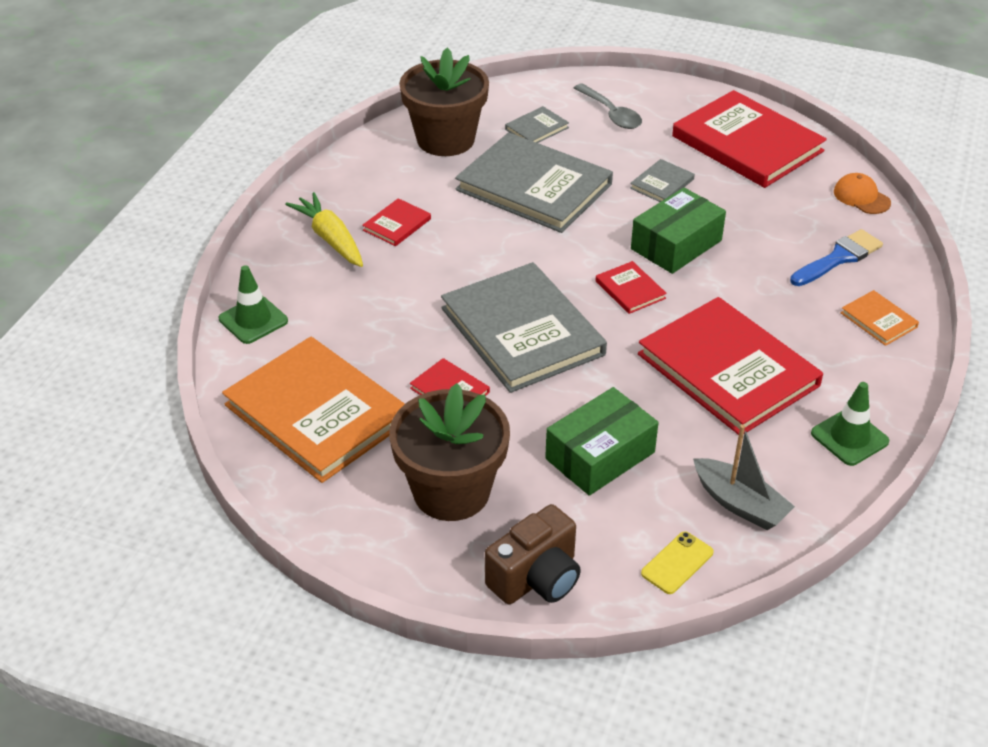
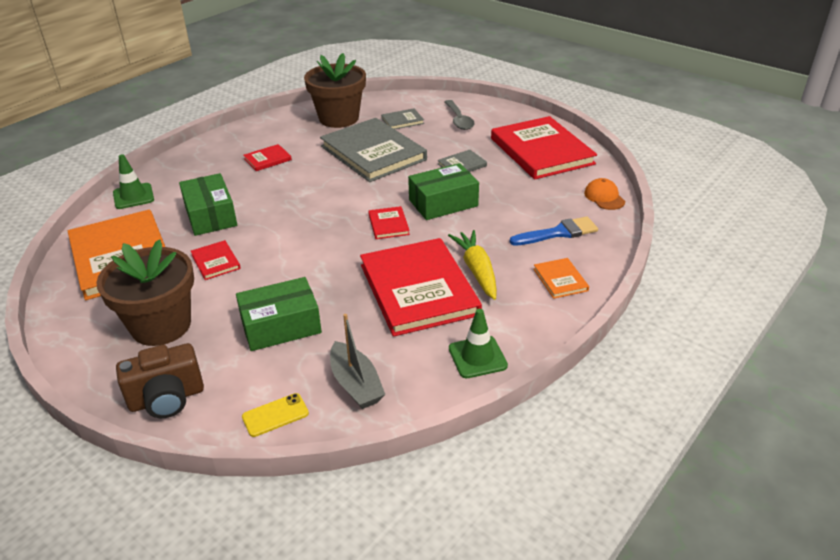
camera: 20 degrees right, 5 degrees down
(330, 238) = (220, 160): yellow carrot -> yellow carrot (477, 270)
(387, 326) = (210, 215): none -> green box
(522, 331) = (294, 236): grey book -> none

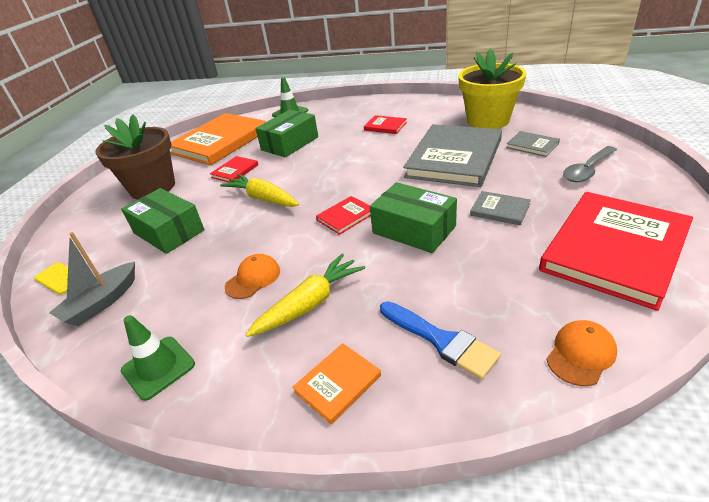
camera: 65 degrees right, 0 degrees up
(167, 398) = (76, 226): brown camera -> none
(299, 257) = (263, 198): none -> yellow carrot
(339, 118) = (488, 120): brown flower pot -> yellow flower pot
(418, 289) = (253, 278): red book -> orange cap

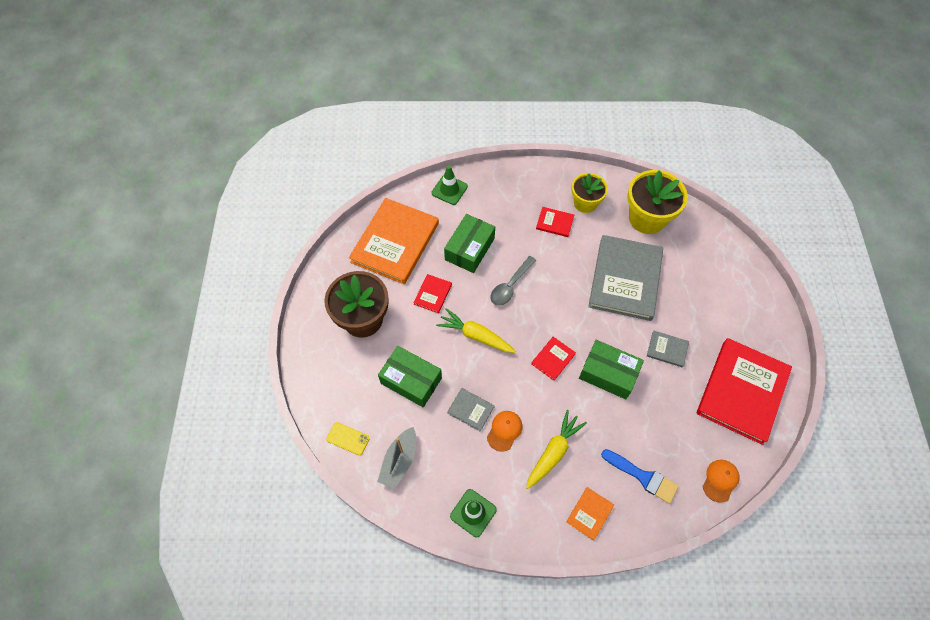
camera: 15 degrees left, 25 degrees up
(421, 114) = (585, 203): none -> yellow flower pot
(532, 145) = (686, 262): grey book -> grey book (470, 410)
(587, 170) = (728, 299): grey spoon -> grey spoon (510, 286)

